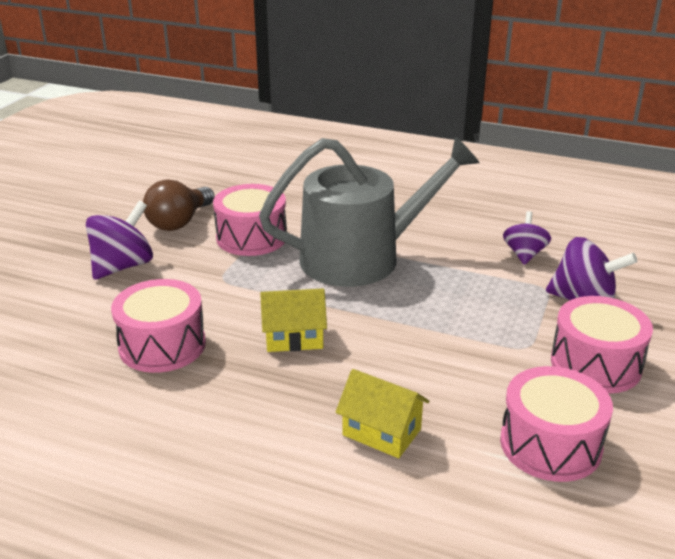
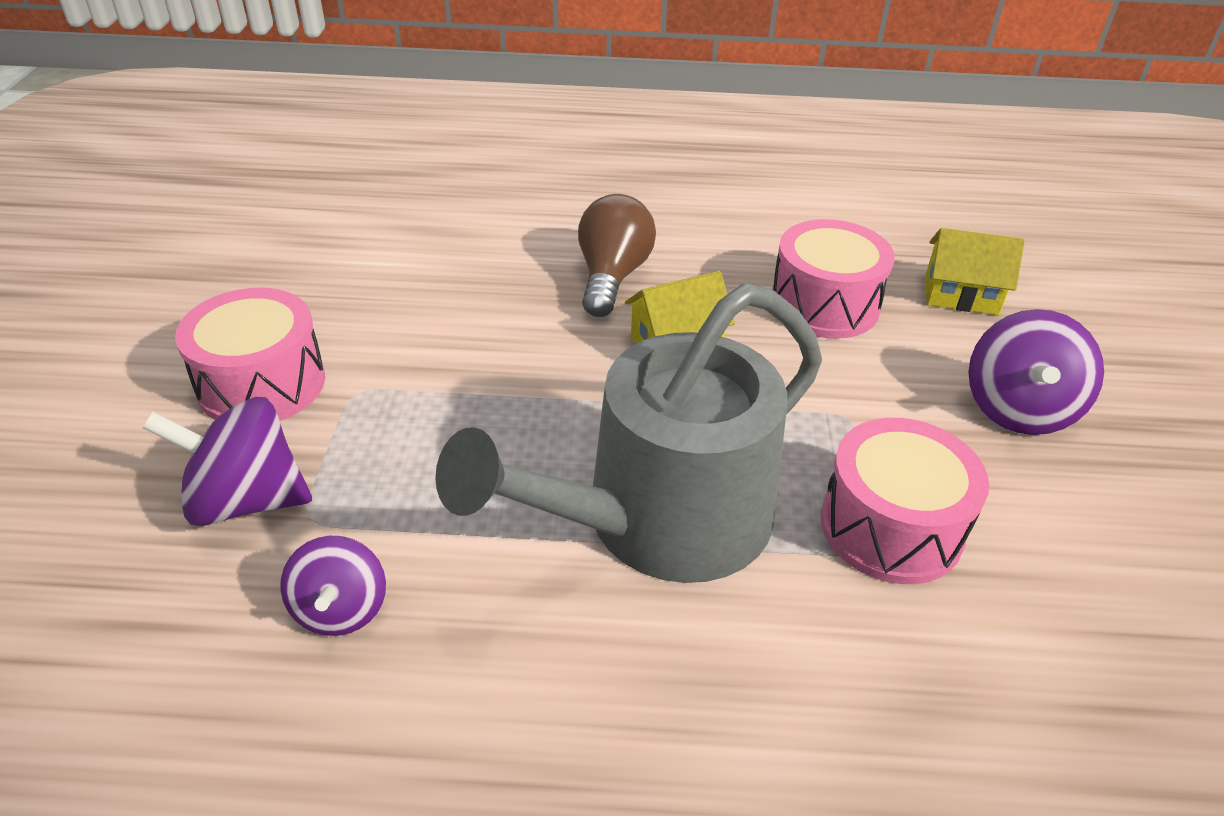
camera: 160 degrees right, 10 degrees up
(179, 222) = (1059, 538): brown light bulb -> brown light bulb (612, 276)
(381, 432) = (522, 262): yellow house -> yellow house (961, 295)
(550, 444) = (341, 281): pink drum -> none

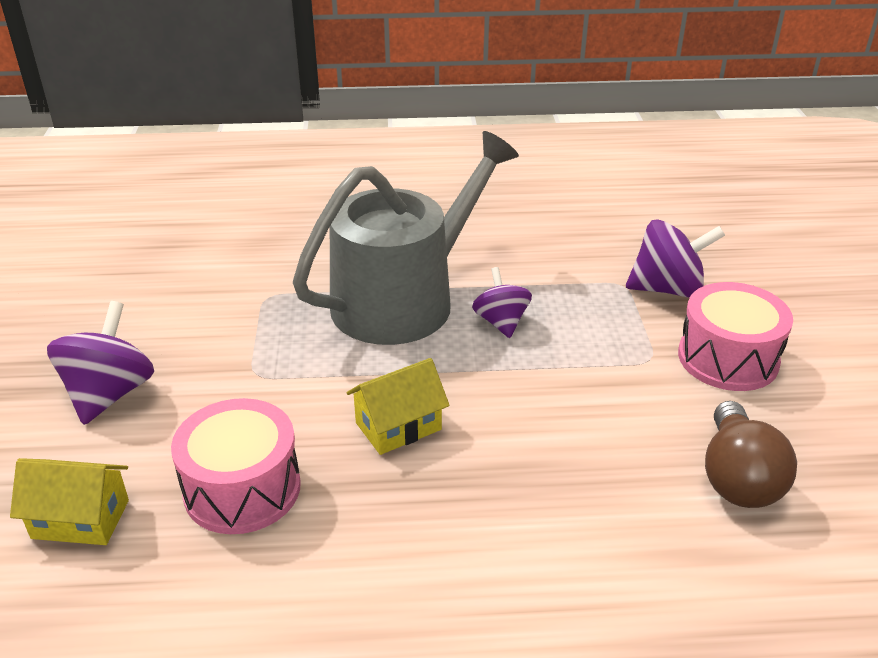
camera: 175 degrees right, 5 degrees down
(341, 609) = (573, 249): purple spinning top -> purple spinning top (501, 322)
(612, 276) = (472, 502): brown light bulb -> brown light bulb (738, 478)
(891, 527) = (254, 308): pink drum -> none

